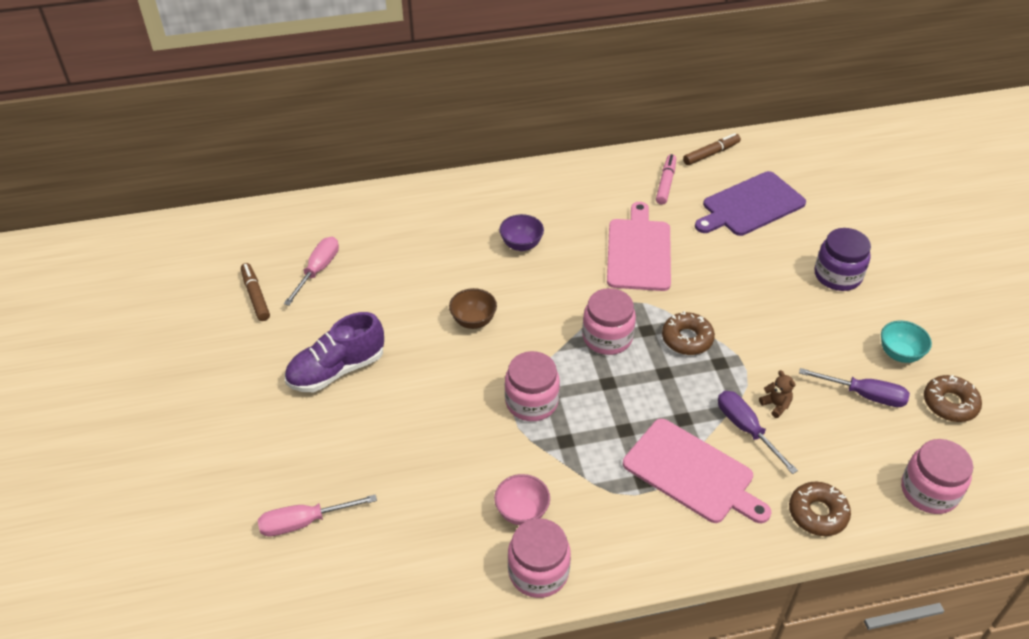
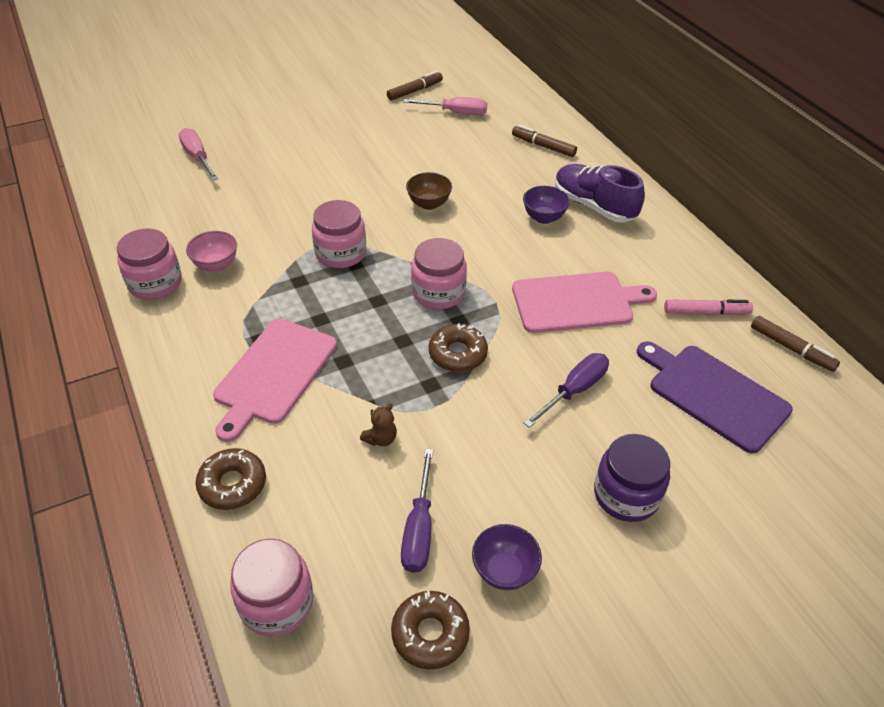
camera: 75 degrees right, 0 degrees up
(337, 370) = (348, 143): purple shoe -> purple shoe (594, 206)
(409, 219) = (543, 146): none -> brown marker
(746, 429) = (340, 414): purple screwdriver -> purple screwdriver (574, 390)
(899, 354) = (504, 570): turquoise bowl -> purple bowl

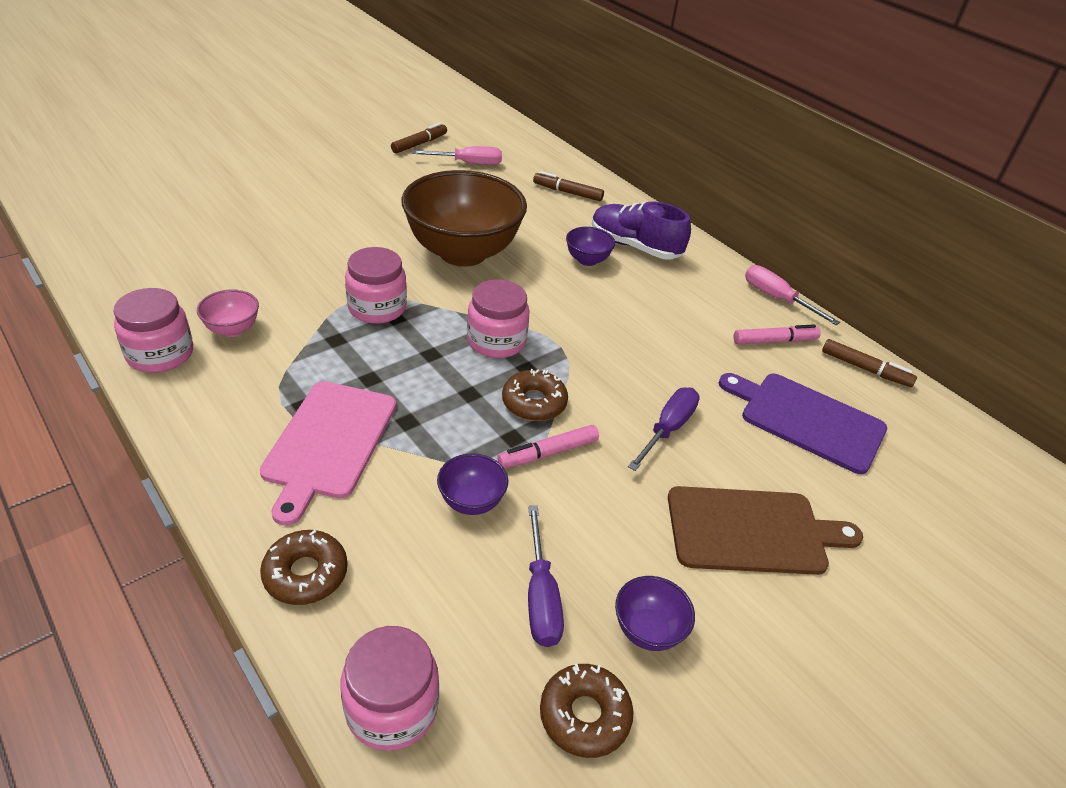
camera: 15 degrees left, 5 degrees down
(198, 157) = (186, 217): pink screwdriver -> pink screwdriver (777, 298)
(381, 439) = (471, 501): brown teddy bear -> purple bowl
(429, 204) = (463, 253): brown bowl -> brown bowl, size x2.42
(458, 402) = (548, 453): none -> pink marker
(576, 302) = (644, 340): pink cutting board -> none
(626, 495) = (752, 531): purple jar -> brown cutting board

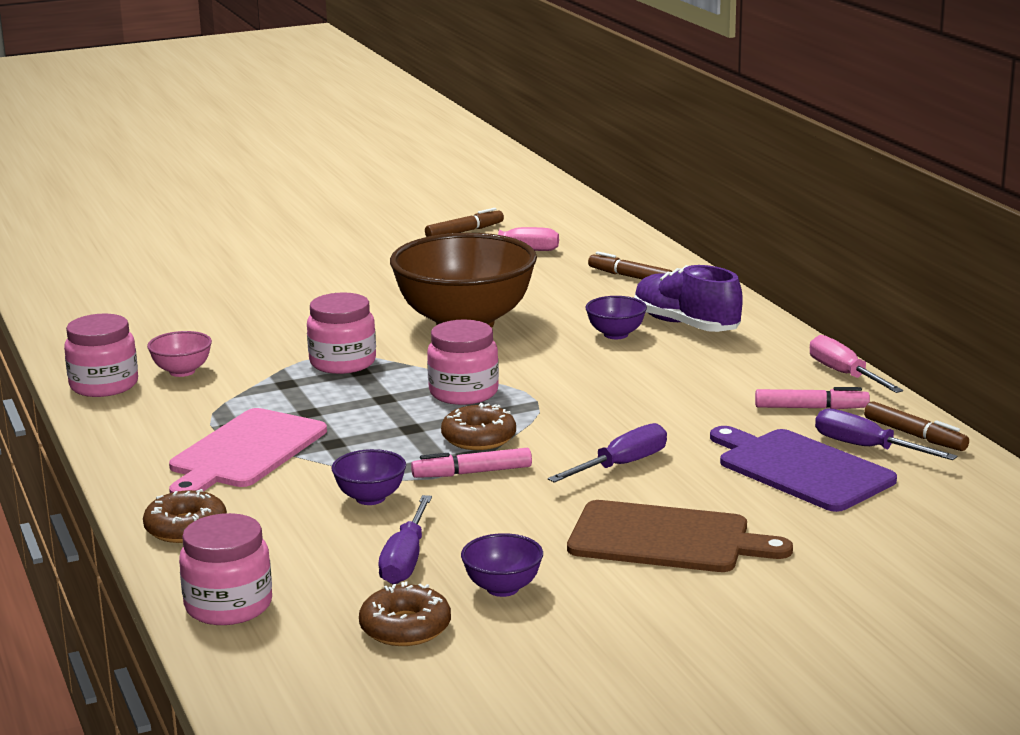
camera: 20 degrees right, 20 degrees down
(840, 387) = (866, 448): none -> purple screwdriver

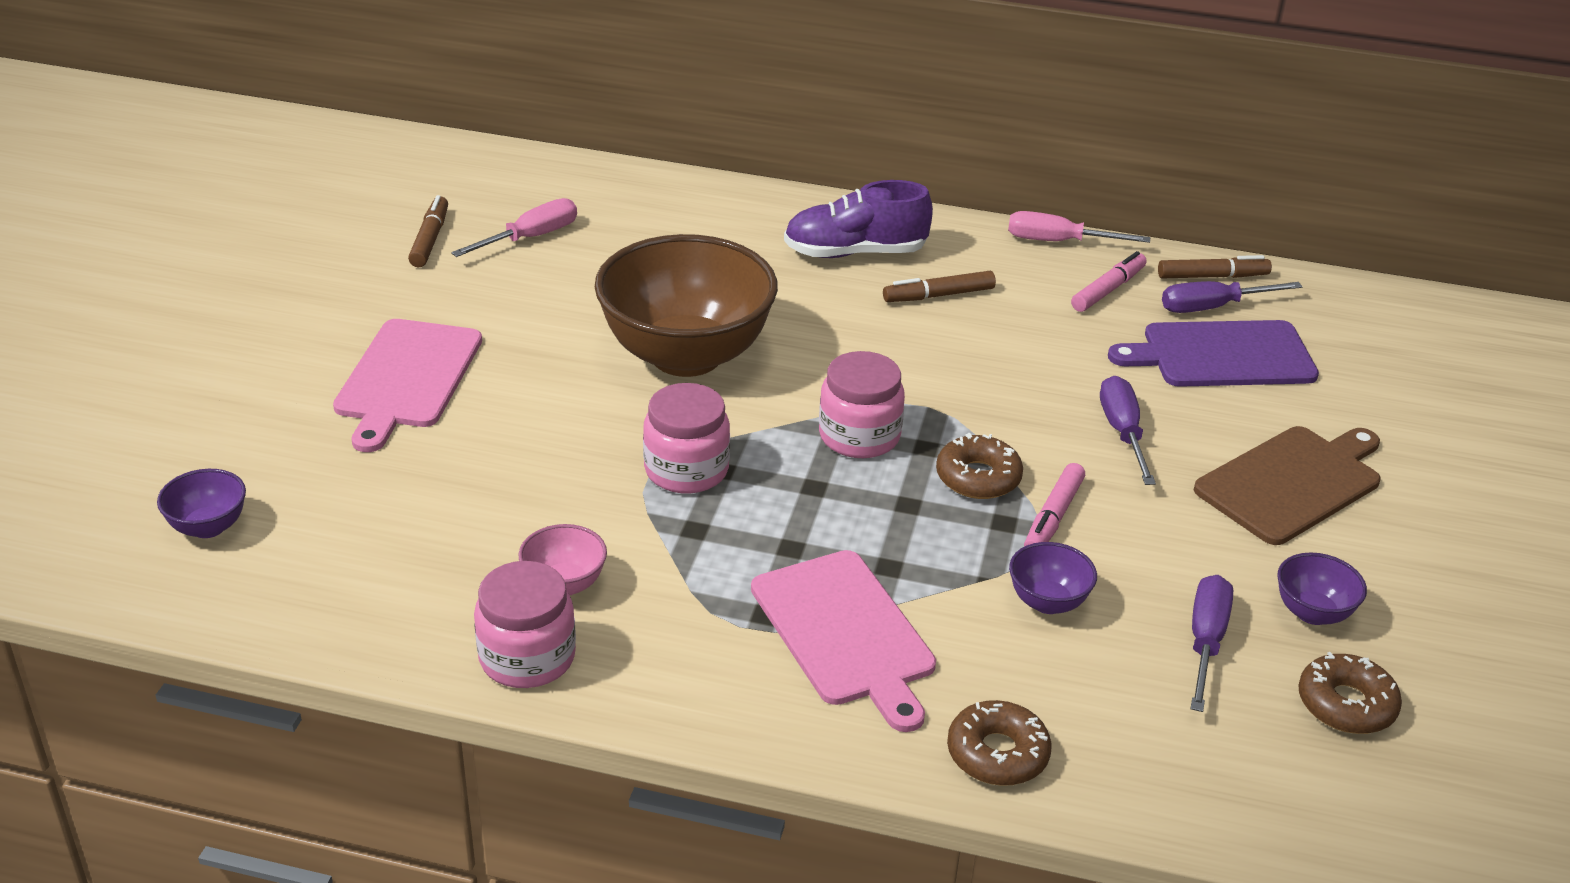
camera: 55 degrees left, 15 degrees up
(228, 606) = (1209, 798): pink jar -> none
(314, 275) = (406, 378): none -> pink cutting board
(406, 560) = (1205, 641): purple screwdriver -> purple screwdriver turned 120 degrees counterclockwise
(616, 334) = (828, 294): purple bowl -> purple bowl (208, 527)
(630, 277) = (698, 220): brown marker -> brown marker (938, 295)

